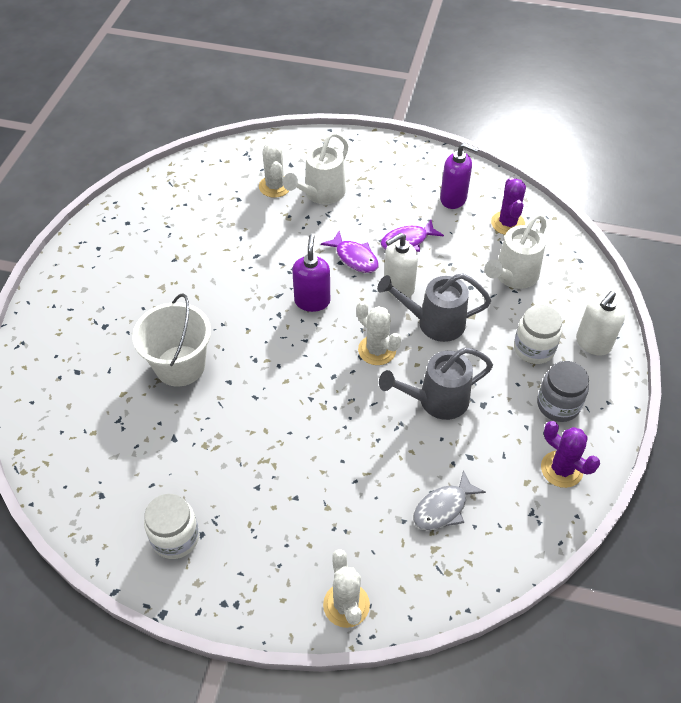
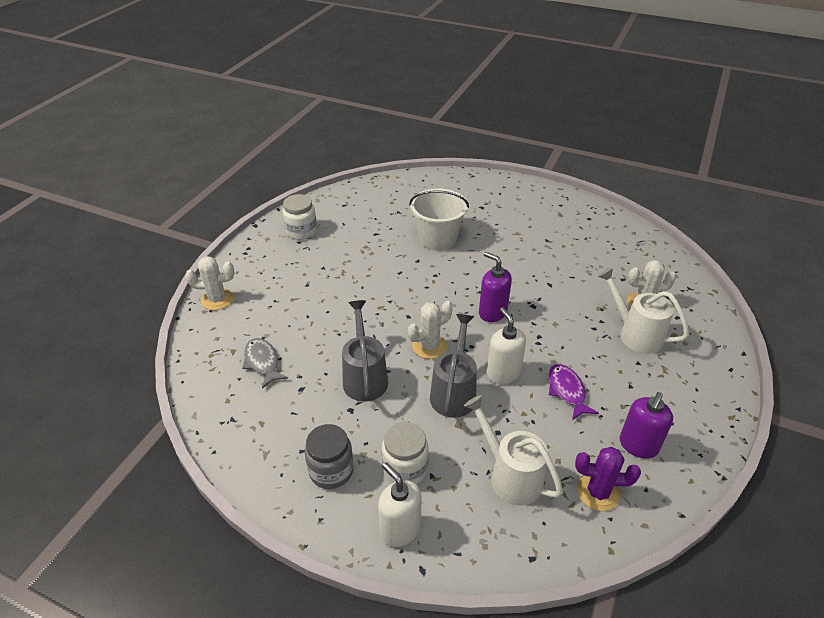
camera: 100 degrees right, 10 degrees down
(312, 301) = (492, 312): purple soap dispenser -> purple soap dispenser turned 150 degrees counterclockwise
(354, 258) = (544, 347): purple fish -> none
(561, 469) = (262, 453): purple cactus -> none

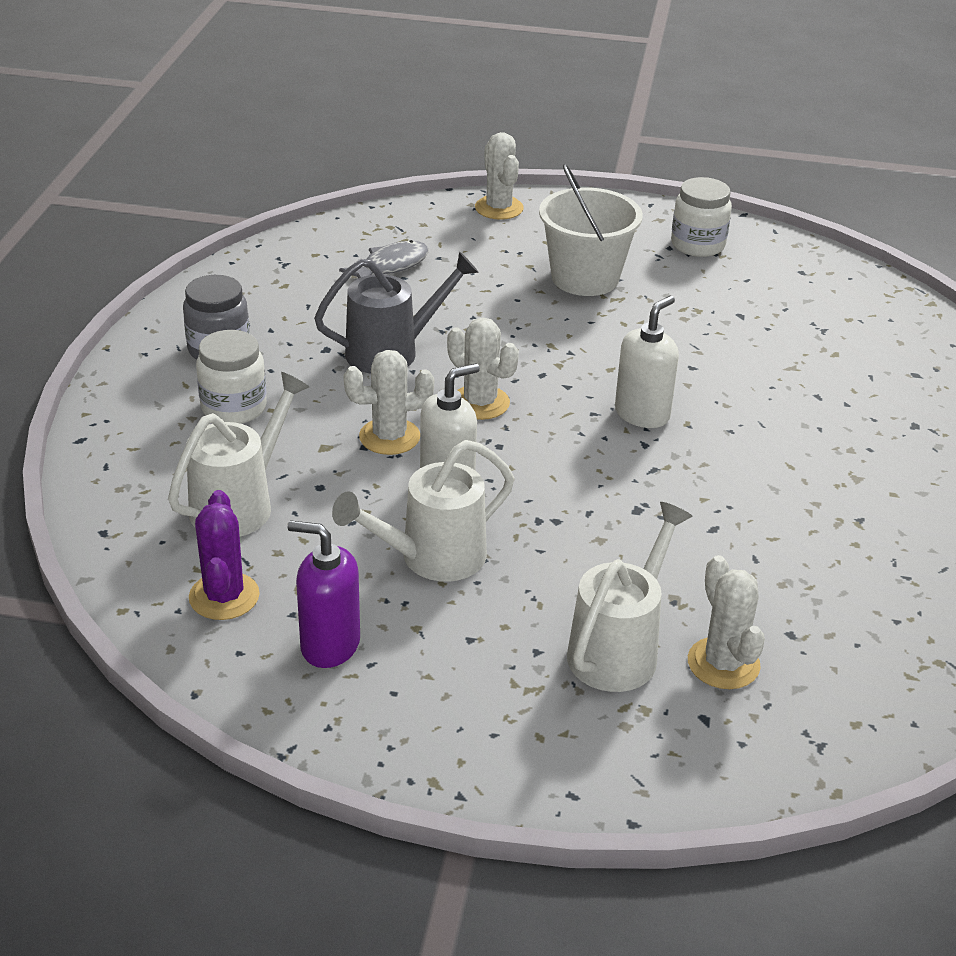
camera: 75 degrees right, 5 degrees down
(400, 529) = (136, 415): white soap dispenser -> white soap dispenser (642, 414)
(437, 238) = (771, 382): white bucket -> white bucket (585, 278)
(454, 392) = (389, 437): grey watering can -> white cactus
(492, 312) = (594, 462): purple soap dispenser -> none
(567, 391) = (431, 558): purple fish -> white watering can

